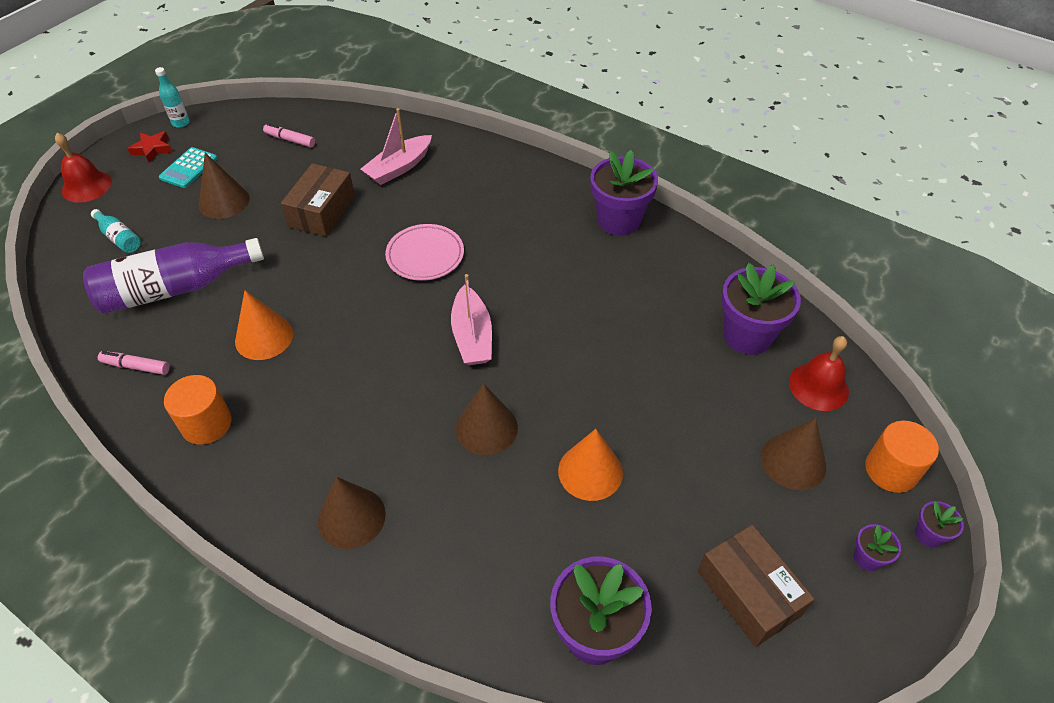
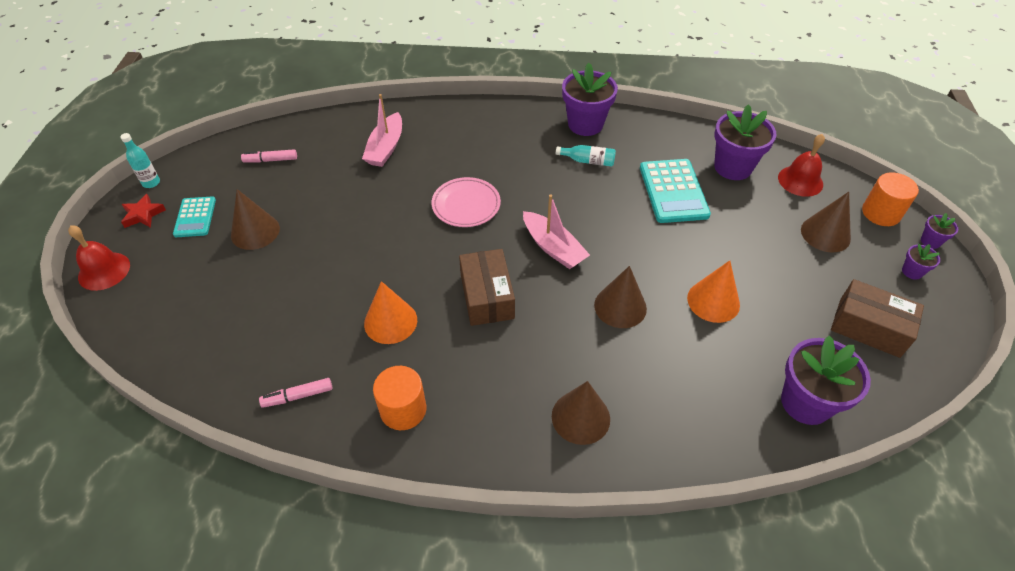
camera: 30 degrees left, 0 degrees up
(119, 238) = (180, 300): turquoise bottle -> turquoise bottle (588, 161)
(175, 288) = (275, 319): purple bottle -> none
(322, 211) = (351, 205): brown box -> brown box (487, 296)
(652, 333) = (673, 191): none -> turquoise calculator

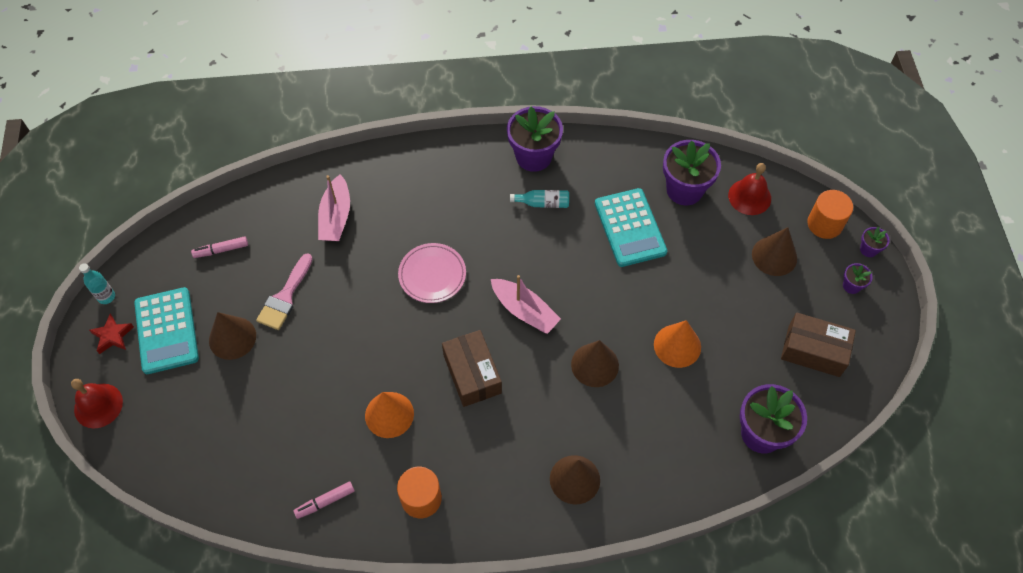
camera: 10 degrees left, 10 degrees up
(195, 217) = (166, 331): turquoise calculator -> turquoise calculator, size x1.66
(317, 204) = (285, 297): none -> pink brush

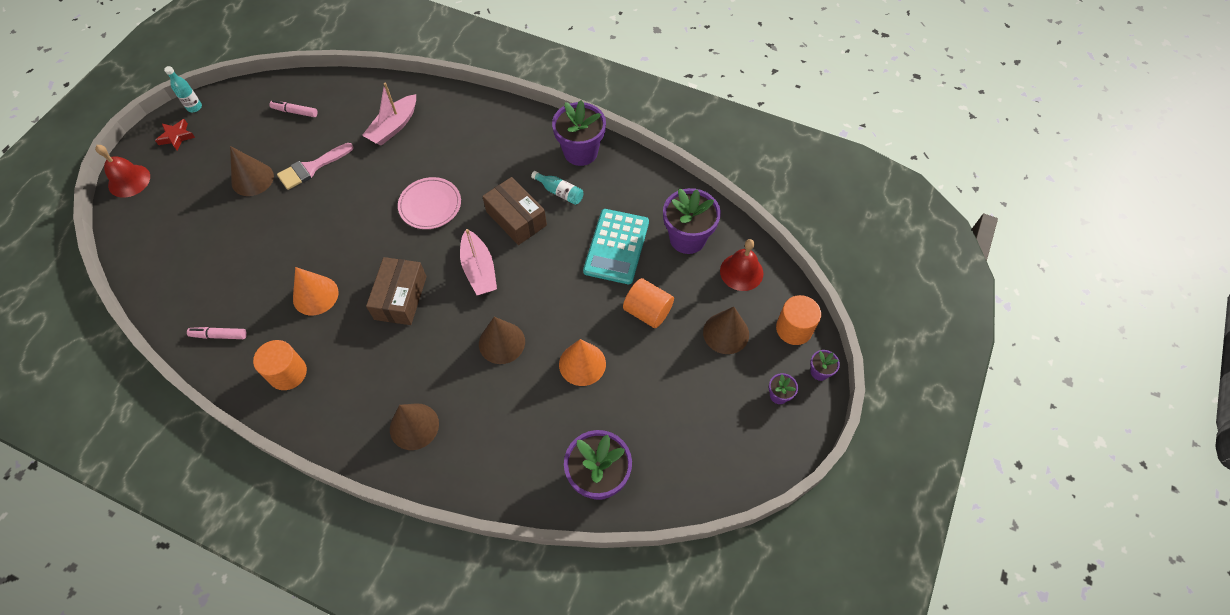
camera: 30 degrees right, 0 degrees up
(166, 331) = (213, 151): turquoise calculator -> none
(698, 271) = (647, 311): none -> orange cylinder
(813, 351) = (700, 433): brown box -> brown box (516, 218)

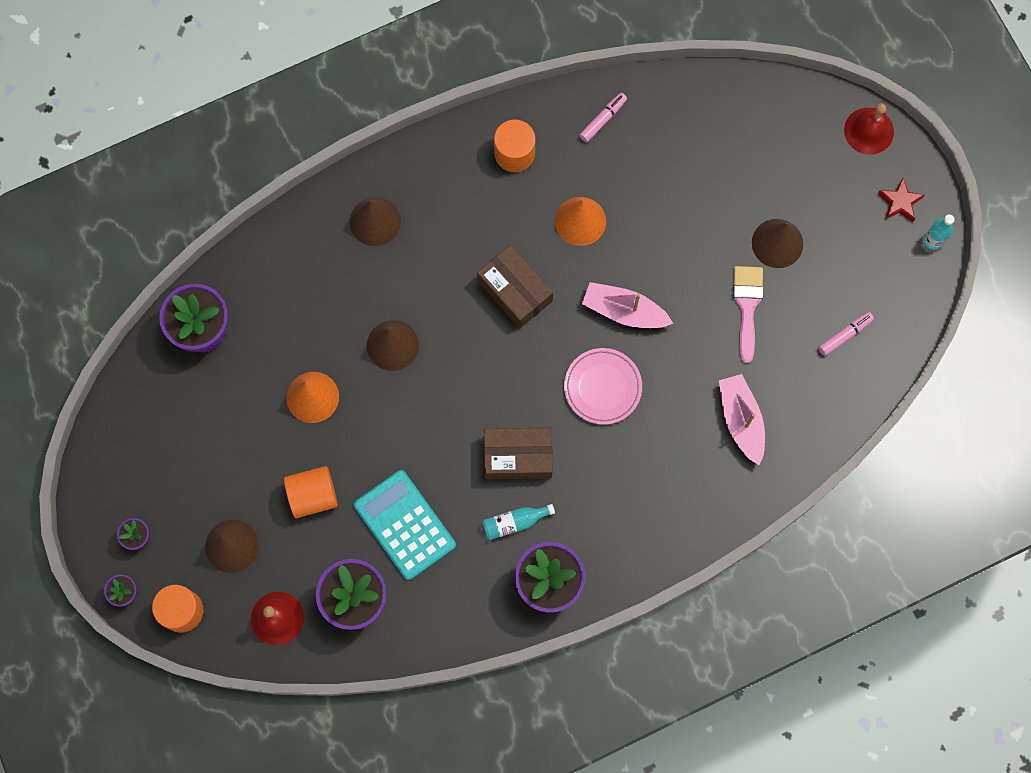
camera: 130 degrees right, 15 degrees up
(479, 270) = (487, 380): pink boat -> pink boat (624, 311)

